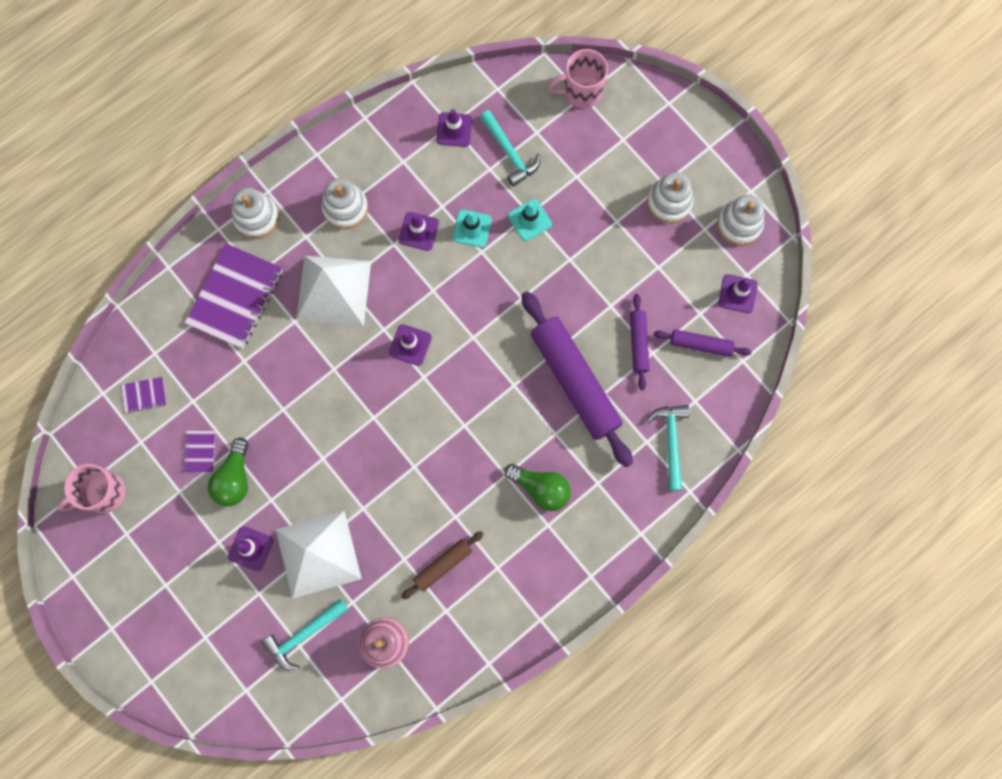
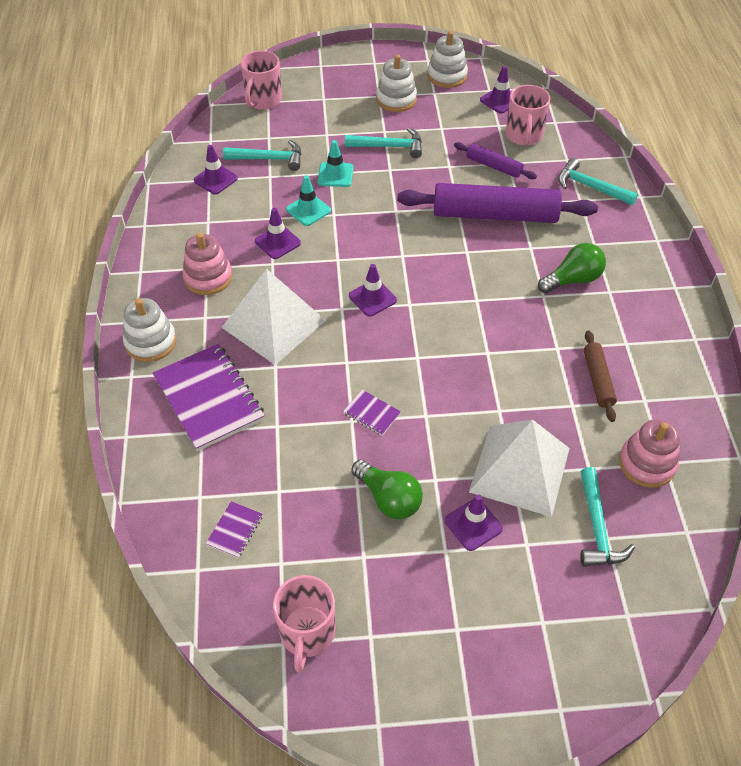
camera: 55 degrees left, 25 degrees down
(200, 451) = (336, 513): purple notebook -> purple notebook (371, 413)
(345, 208) = (208, 277): white stacking toy -> pink stacking toy
(599, 239) = (389, 146): none -> turquoise hammer
(701, 344) = (523, 136): purple rolling pin -> pink mug

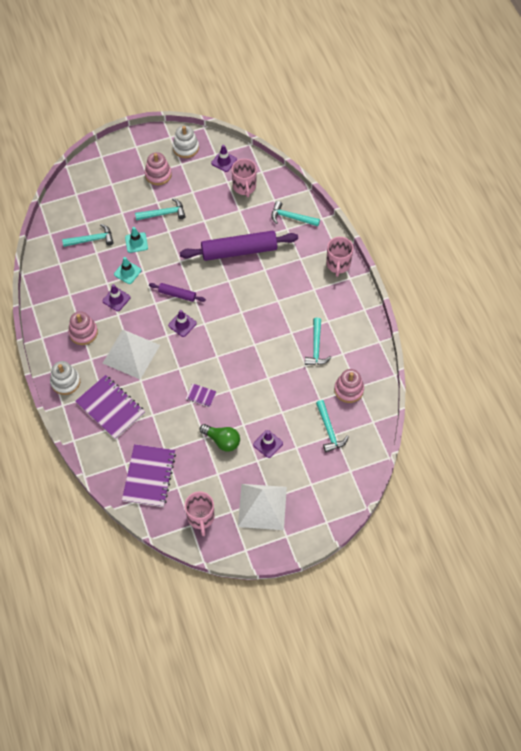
camera: 15 degrees left, 10 degrees up
(215, 179) = (63, 262): purple traffic cone -> none
(235, 530) = (149, 476): purple notebook -> purple notebook, size x2.23
(263, 100) = (72, 194): pink mug -> pink mug (338, 264)
(396, 99) = (158, 174): white stacking toy -> pink stacking toy
(493, 166) = (231, 215): purple rolling pin -> purple rolling pin (177, 294)
(519, 470) = (285, 409): white pyramid -> white pyramid (262, 506)
(572, 279) = (292, 286): green light bulb -> none
(597, 380) = (316, 347): brown rolling pin -> turquoise hammer

